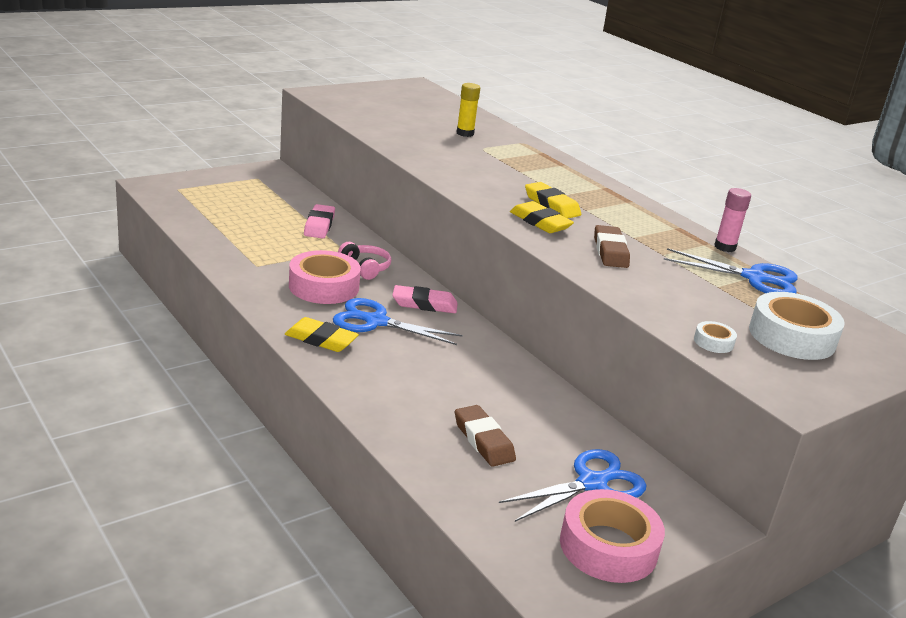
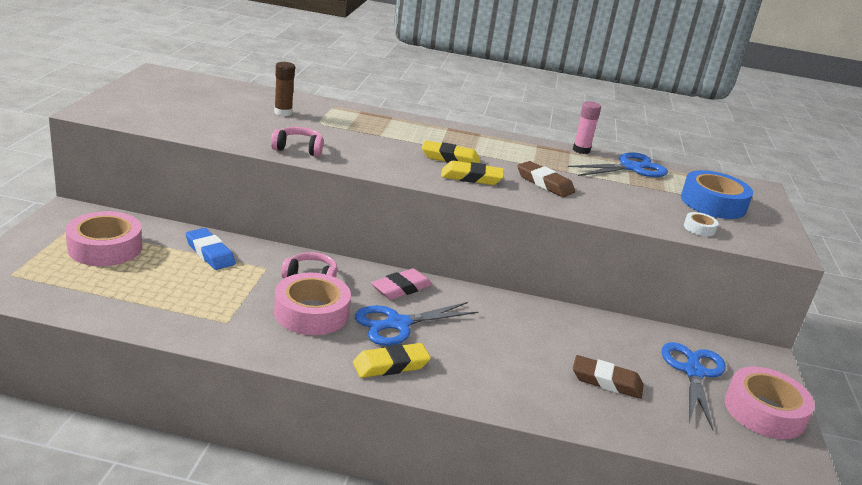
camera: 45 degrees left, 0 degrees up
(256, 196) = (105, 248): none -> pink tape
(319, 225) = (210, 253): pink eraser -> blue eraser
(423, 157) = (298, 149): none -> pink headphones
(465, 133) = (283, 112): yellow glue stick -> brown glue stick
(792, 336) = (713, 203): white tape -> blue tape

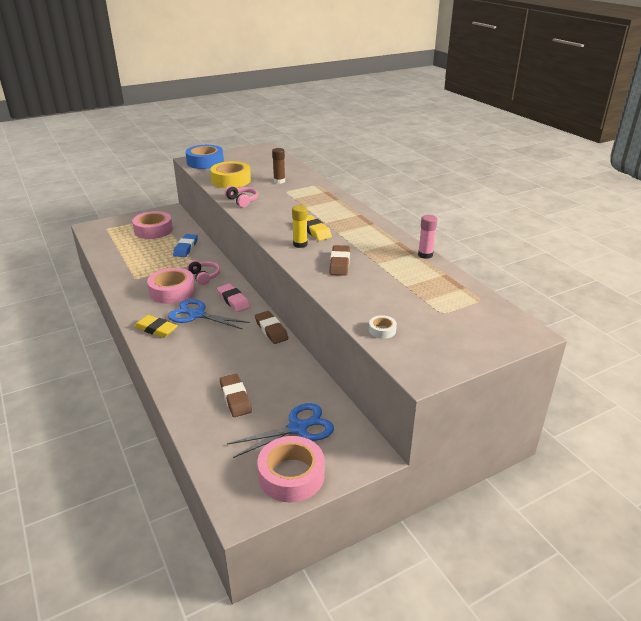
camera: 55 degrees right, 5 degrees up
(220, 127) = (231, 180): none -> yellow tape
(401, 288) = (233, 300): pink eraser -> pink eraser turned 45 degrees clockwise
(471, 177) = (300, 244): yellow eraser -> yellow glue stick
(499, 299) = (271, 330): none -> brown eraser
(631, 168) = (436, 278): blue scissors -> none
(713, 203) = (443, 323): blue tape -> blue tape (205, 162)

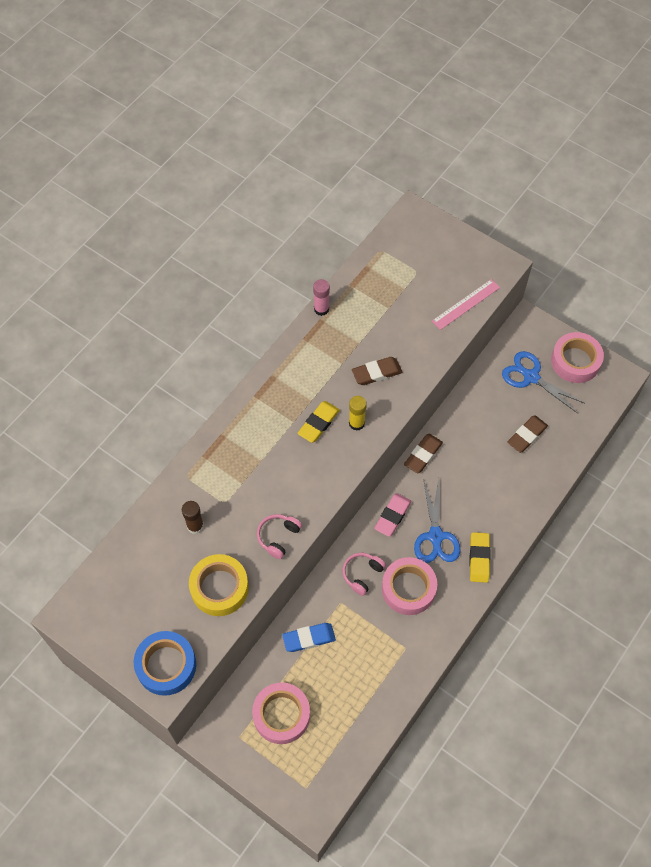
camera: 115 degrees left, 30 degrees up
(382, 330) = (466, 304): white tape -> pink ruler

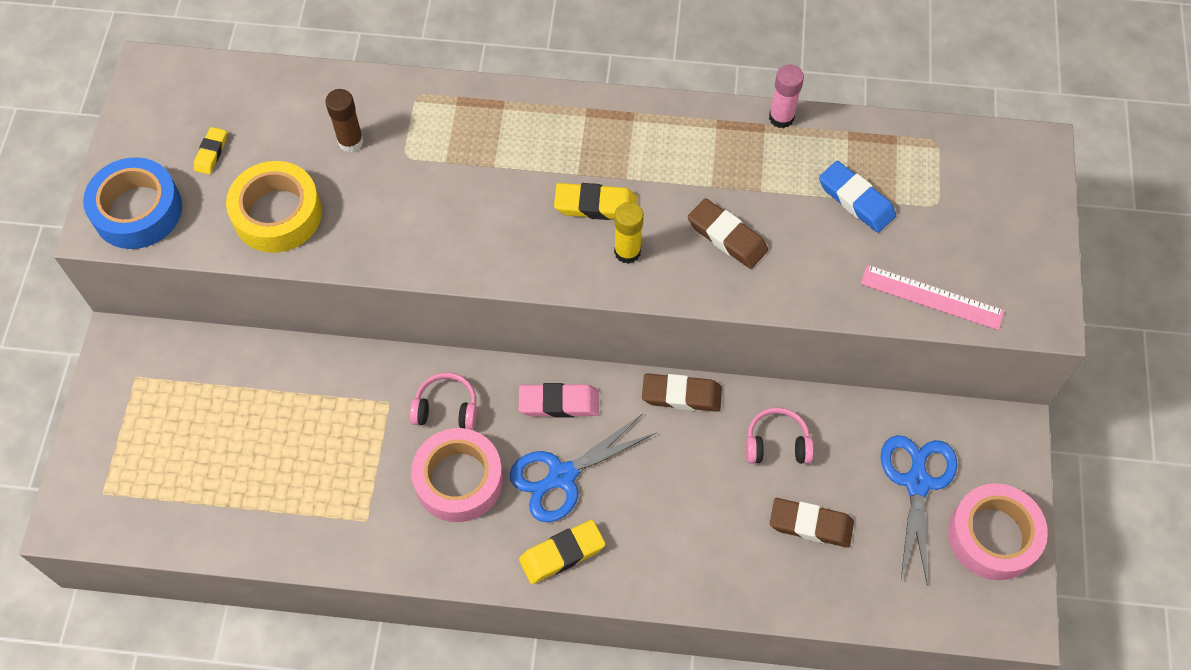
camera: 60 degrees right, 0 degrees up
(152, 606) = (211, 153): none -> yellow eraser
(278, 537) = (390, 244): pink headphones -> pink headphones (777, 443)
(281, 715) = (189, 411): pink tape -> none
(309, 638) = (315, 389): blue eraser -> blue eraser (856, 200)

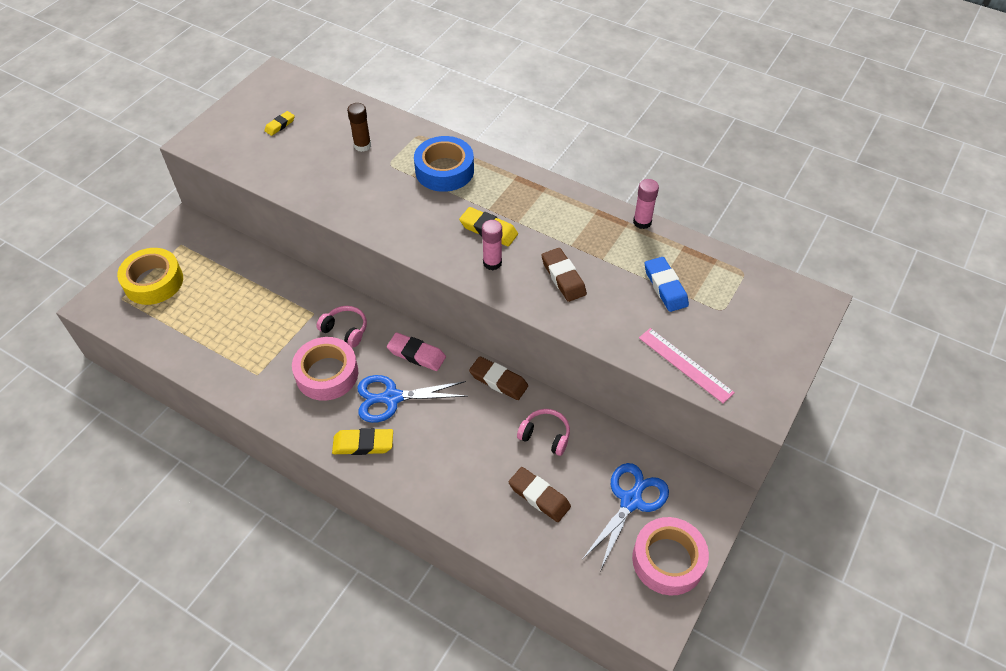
camera: 25 degrees right, 10 degrees down
(137, 210) = (219, 140): blue tape -> blue tape (444, 170)
(277, 214) = (295, 168): yellow tape -> yellow tape (153, 282)
(627, 252) = (492, 263): yellow glue stick -> pink glue stick

